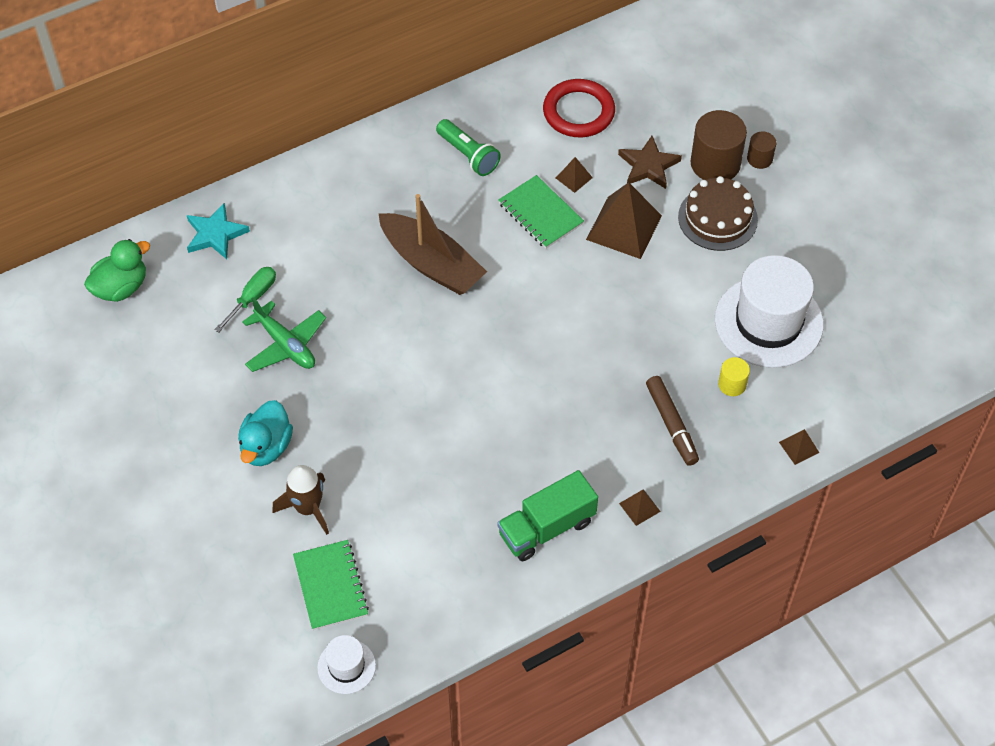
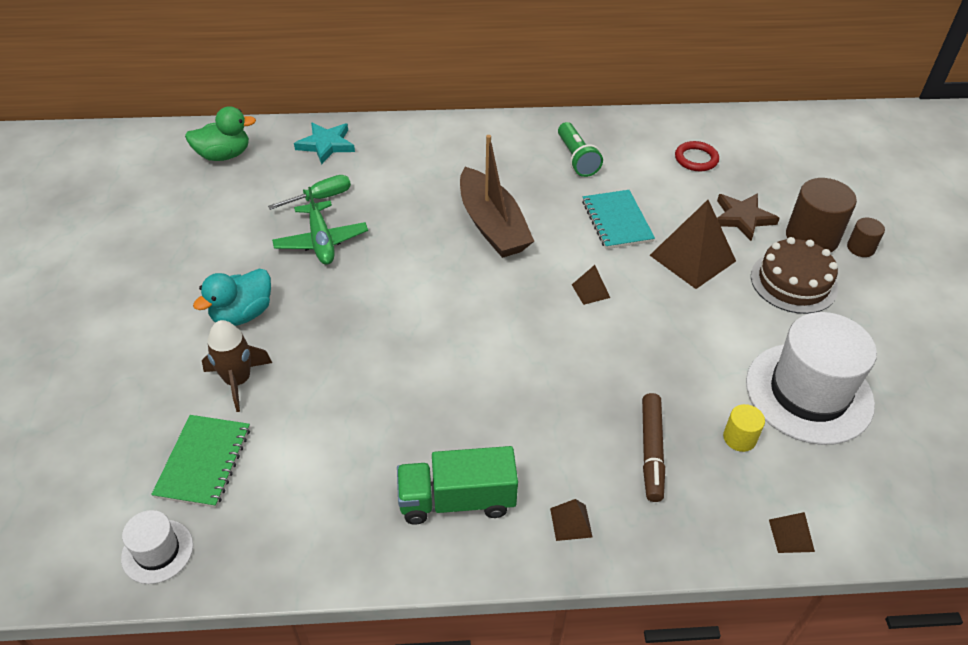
camera: 25 degrees right, 10 degrees down
(540, 213) = (617, 221): green notebook -> turquoise notebook
(573, 177) = (664, 204): brown pyramid -> brown pyramid (590, 291)
(578, 112) = (696, 159): red ring -> red ring, size x0.62

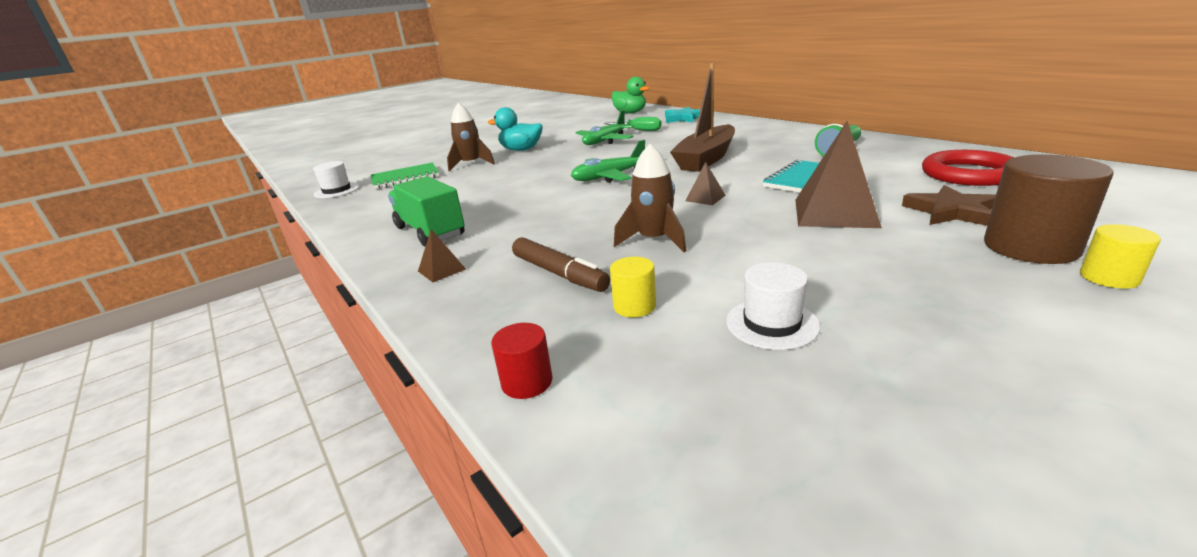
camera: 60 degrees right, 20 degrees down
(457, 308) = (609, 177): none -> green plane
(644, 368) = (654, 240): none -> brown rocket
(651, 451) = (559, 273): brown marker -> brown marker turned 105 degrees counterclockwise
(696, 159) = (968, 174): red ring -> red ring, size x1.60
(791, 535) = (527, 382): brown pyramid -> red cylinder
(793, 282) = (929, 261): brown cake -> none
(809, 393) = (772, 323): white hat -> white hat, size x0.48
(860, 248) = (1109, 278): brown cylinder -> yellow cylinder

